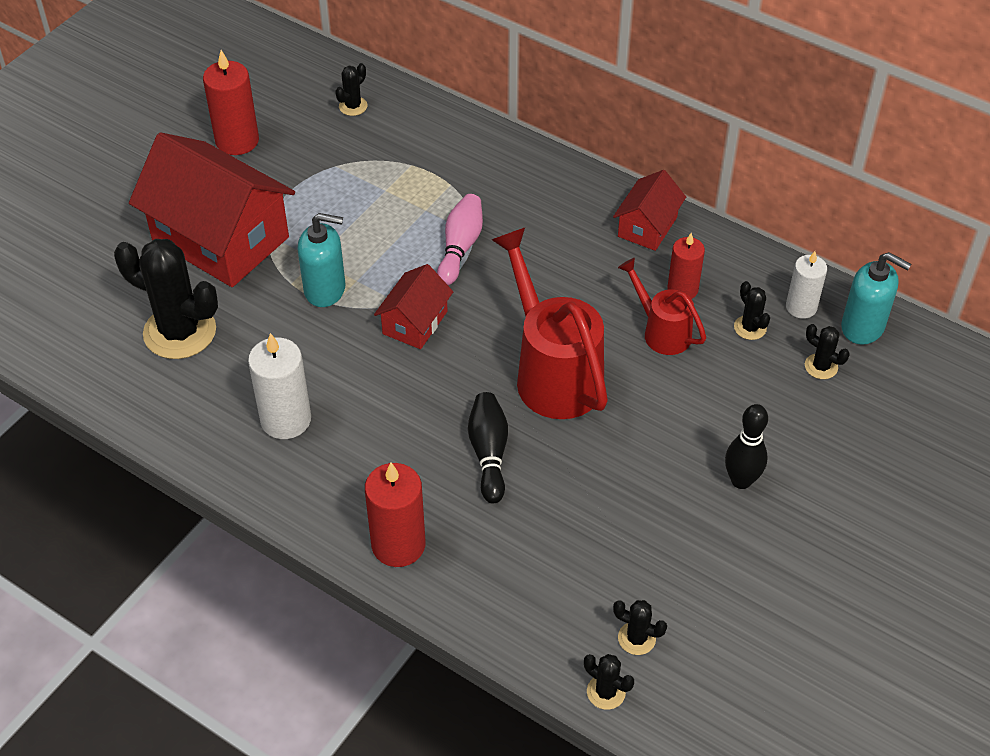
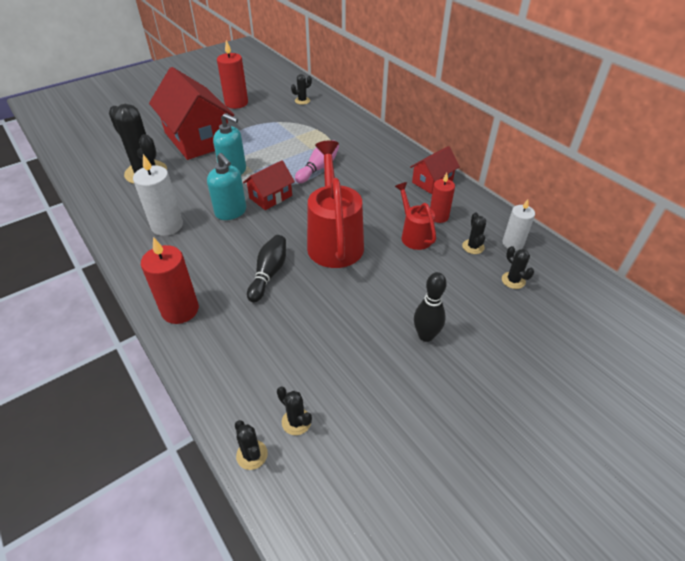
camera: 20 degrees right, 5 degrees down
(863, 327) = (552, 265): turquoise soap dispenser -> turquoise soap dispenser (231, 212)

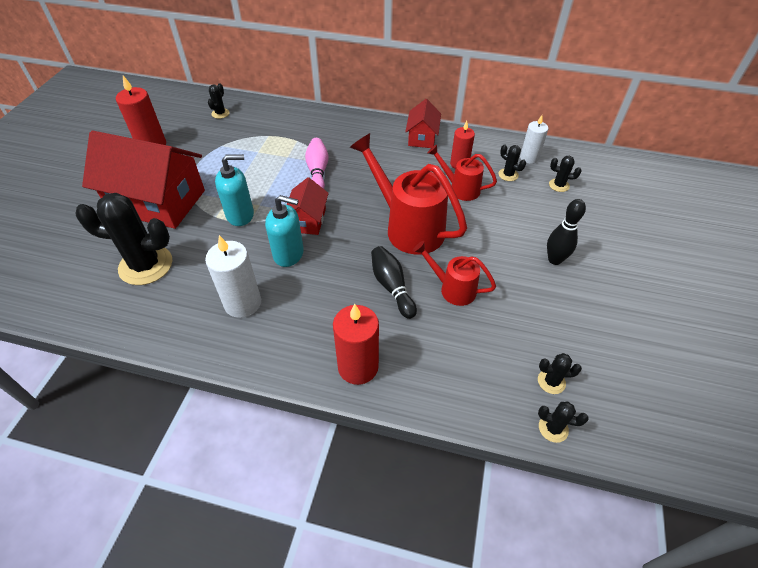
camera: 40 degrees left, 5 degrees up
(310, 303) = (453, 289): none -> red watering can

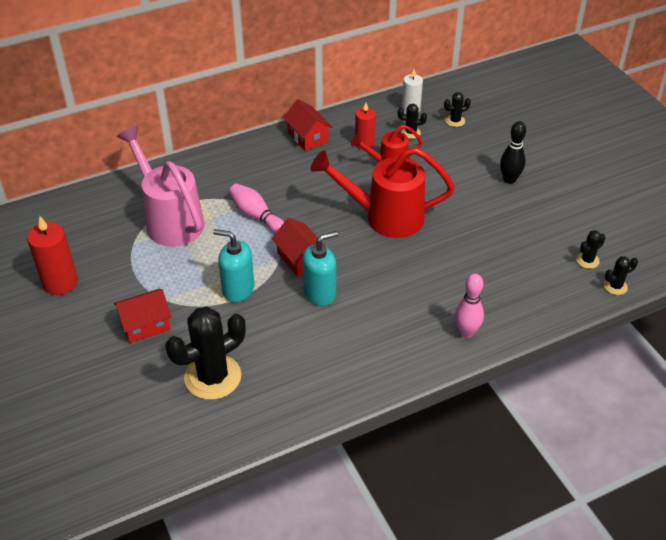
camera: 40 degrees left, 5 degrees down
(158, 202) = (145, 325): red house -> red house, size x0.49
(220, 113) = (87, 215): black cactus -> none
(240, 215) = (238, 289): turquoise soap dispenser -> turquoise soap dispenser turned 105 degrees counterclockwise
(243, 303) = (332, 349): white candle -> none
(261, 143) = (170, 220): none -> pink watering can
(358, 367) = (466, 333): red candle -> pink bowling pin
(392, 287) = (425, 267): black bowling pin -> none
(453, 289) = (467, 242): red watering can -> none

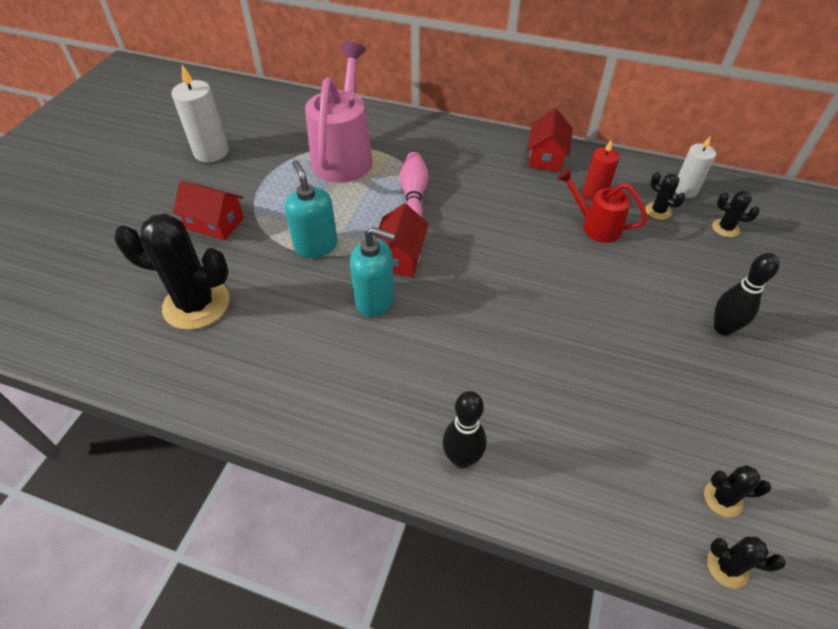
camera: 45 degrees right, 5 degrees up
(60, 283) = (211, 152): red candle -> white candle
(385, 217) = (529, 274): red watering can -> none
(466, 333) = (462, 459): pink bowling pin -> black bowling pin

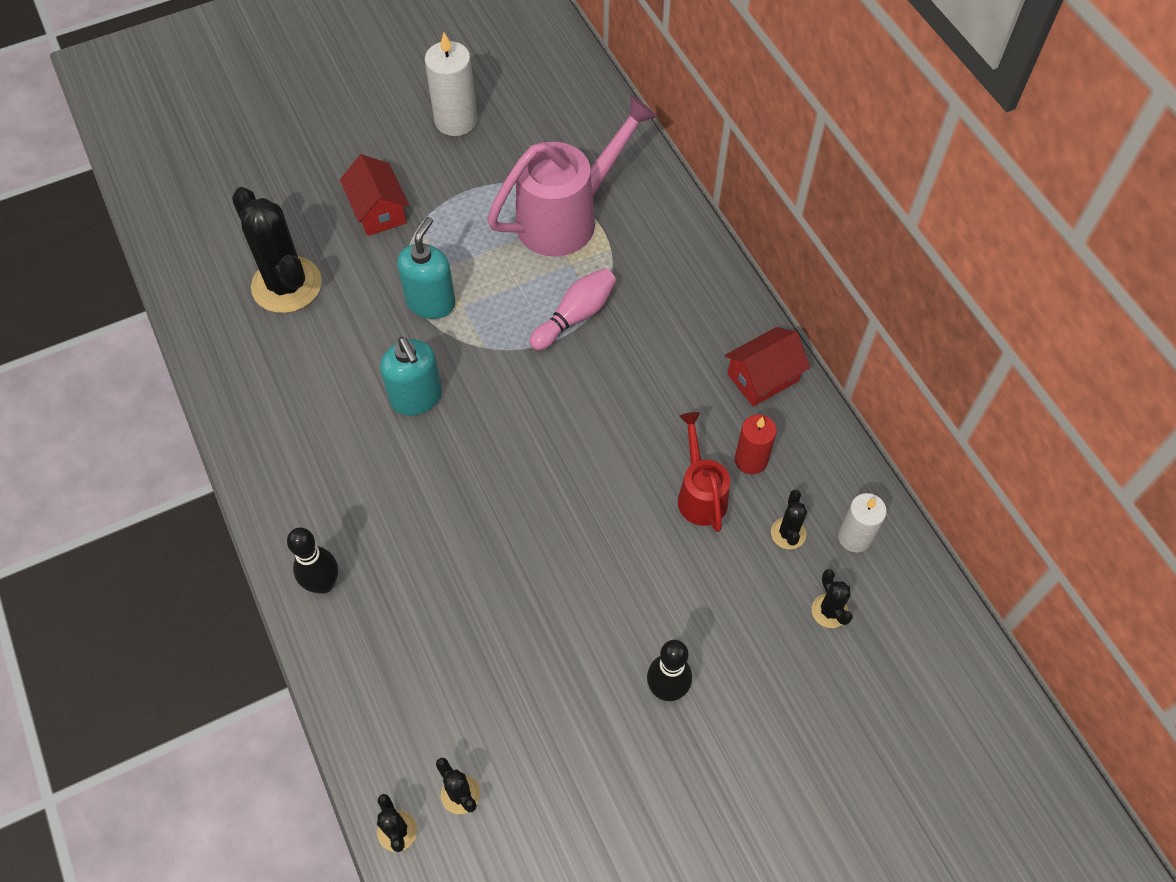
camera: 45 degrees right, 10 degrees up
(400, 257) = (484, 373): red house -> none

